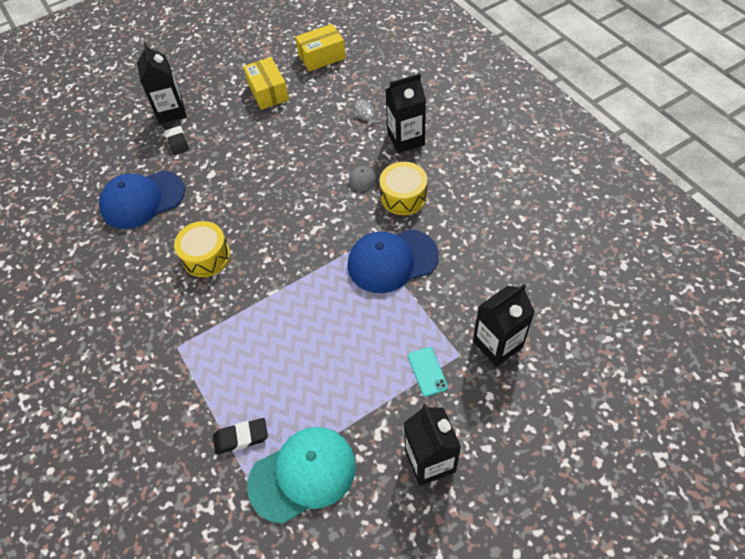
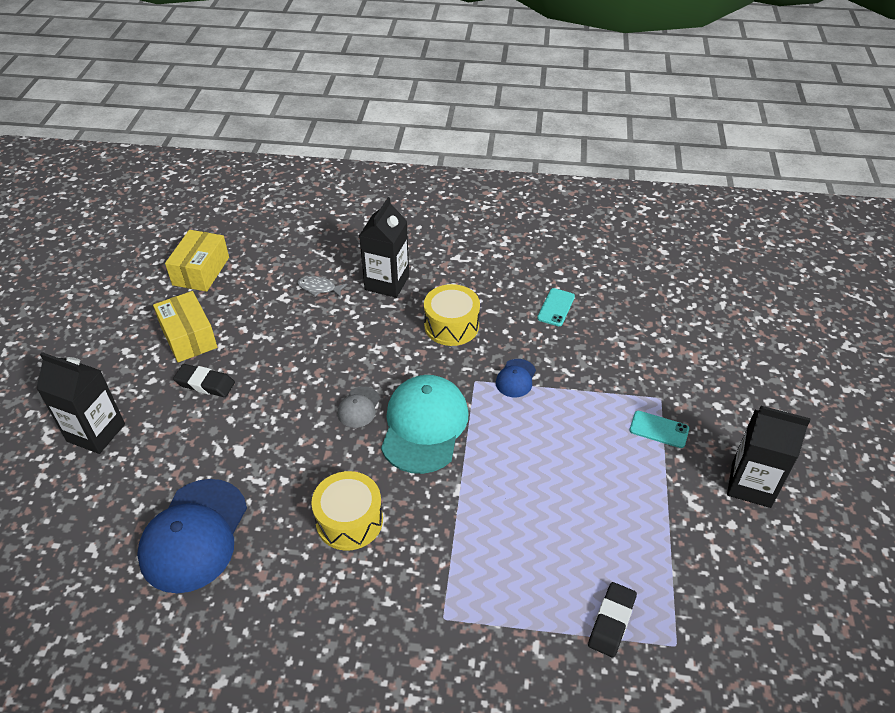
camera: 55 degrees left, 10 degrees down
(176, 139) = (145, 451): black eraser -> black eraser (205, 384)
(268, 92) = (189, 337): yellow box -> yellow box turned 45 degrees clockwise
(303, 474) = (695, 591): turquoise cap -> turquoise cap (424, 426)
(367, 178) = (400, 335): grey cap -> grey cap (359, 407)
(392, 261) = (516, 378): blue cap -> blue cap, size x0.46
(483, 239) = (556, 307): none -> turquoise phone
(497, 344) = (671, 368): black carton -> none

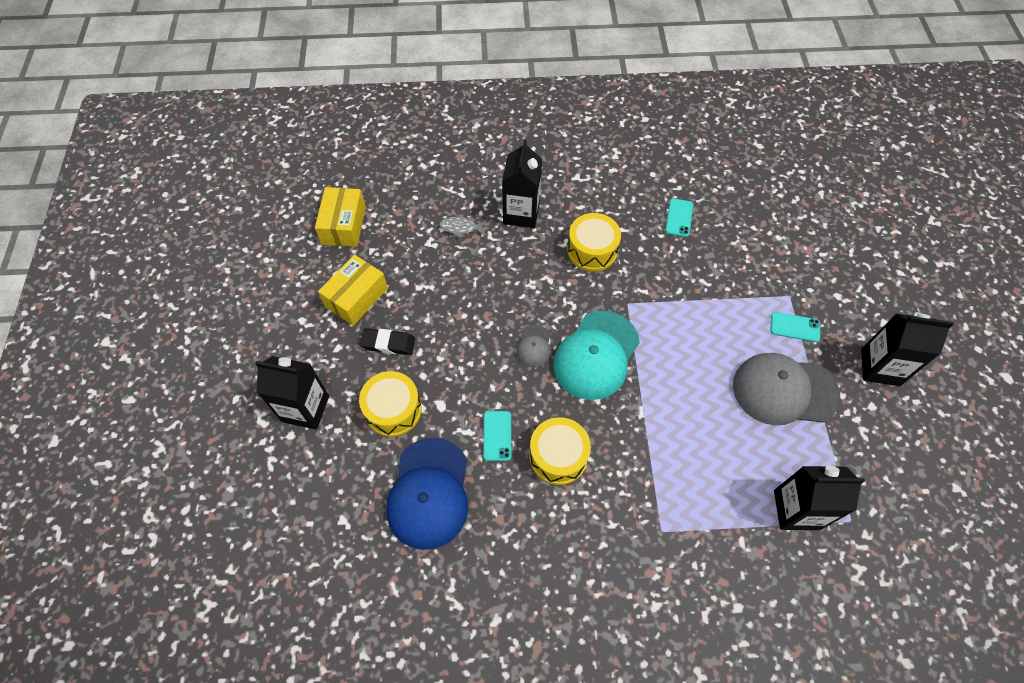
camera: 10 degrees left, 15 degrees up
(186, 447) = (393, 410): none -> yellow drum
(189, 337) = (356, 297): yellow box -> yellow box turned 75 degrees clockwise
(289, 489) = (497, 436): none -> turquoise phone
(424, 426) = (596, 355): turquoise cap -> turquoise cap turned 150 degrees counterclockwise
(516, 378) = (662, 295): blue cap -> none
(611, 621) = (796, 510): black eraser -> black carton
(630, 492) = (784, 390): none -> grey cap

